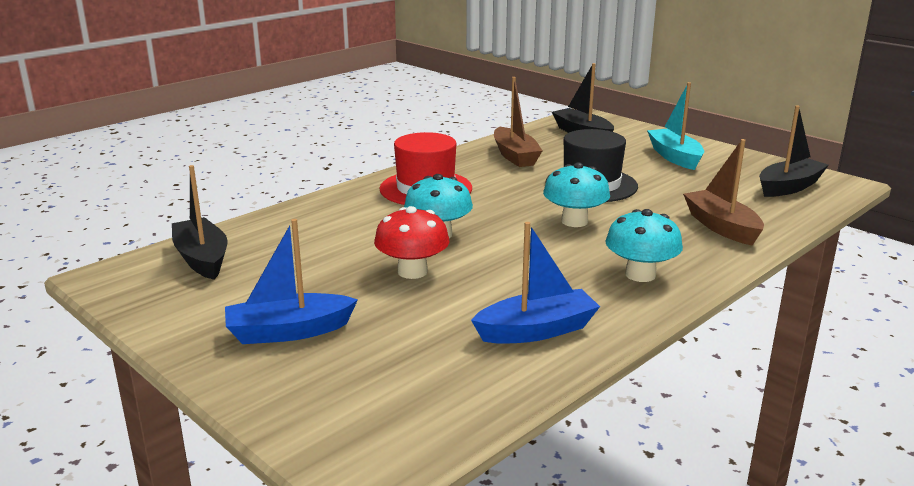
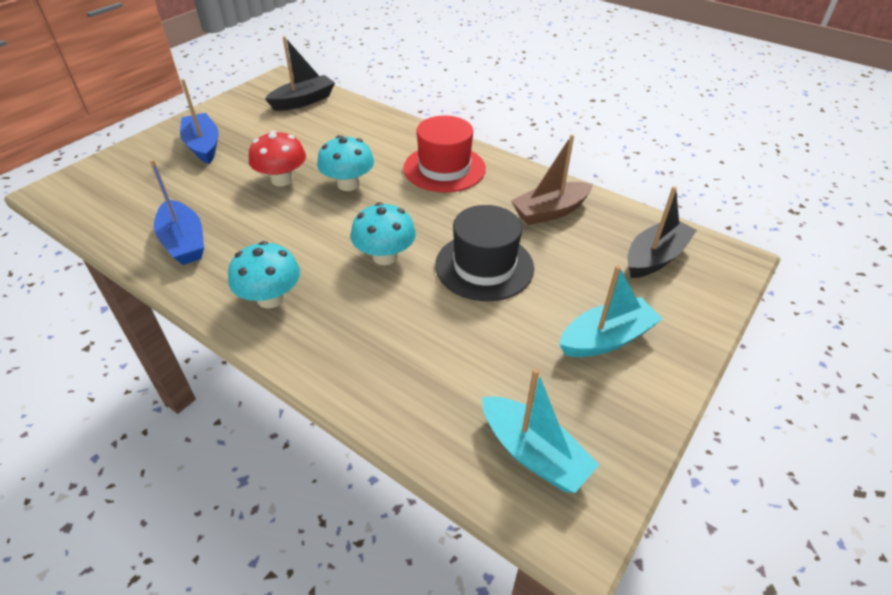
camera: 80 degrees right, 20 degrees up
(721, 227) = (385, 366): brown boat -> none
(789, 187) = (533, 453): black boat -> turquoise boat

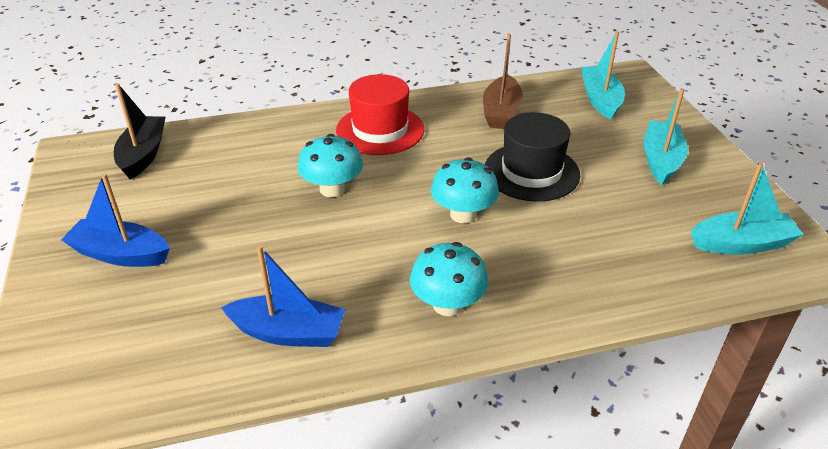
camera: 50 degrees left, 5 degrees down
(282, 179) = (268, 225): red mushroom -> none
(655, 257) = (600, 99): black boat -> turquoise boat

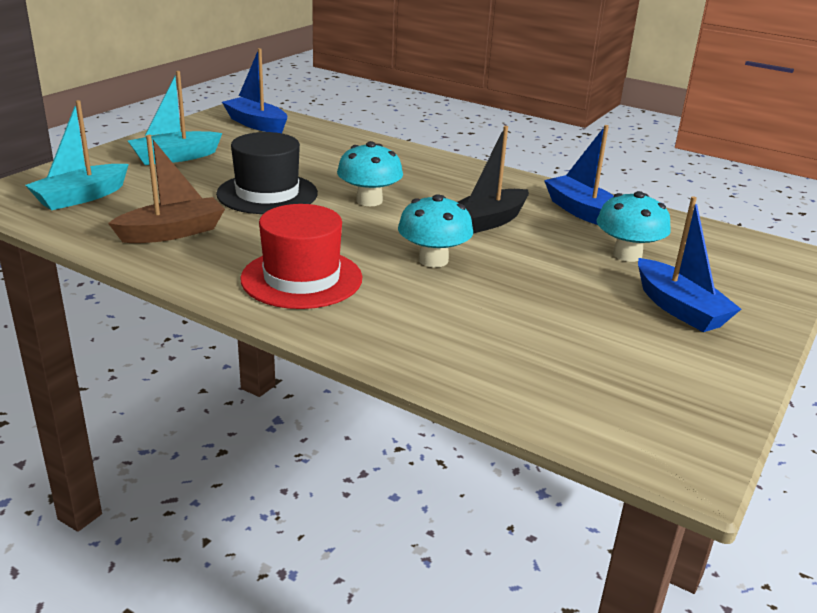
camera: 135 degrees left, 10 degrees down
(143, 154) = (587, 397): black boat -> black boat (487, 222)
(447, 304) = (465, 179): turquoise mushroom -> turquoise mushroom (627, 255)
(741, 244) = (256, 124): turquoise boat -> blue boat

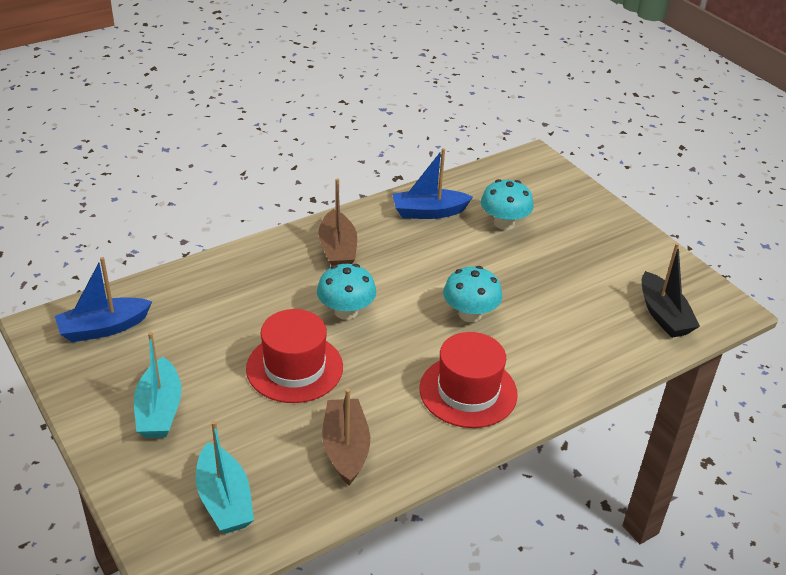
camera: 65 degrees left, 10 degrees up
(267, 194) = (294, 368): black hat -> red hat
(458, 182) = (337, 250): none -> brown boat
(487, 222) = (420, 264): black boat -> black boat (663, 315)
(679, 308) = (582, 236): blue boat -> none

